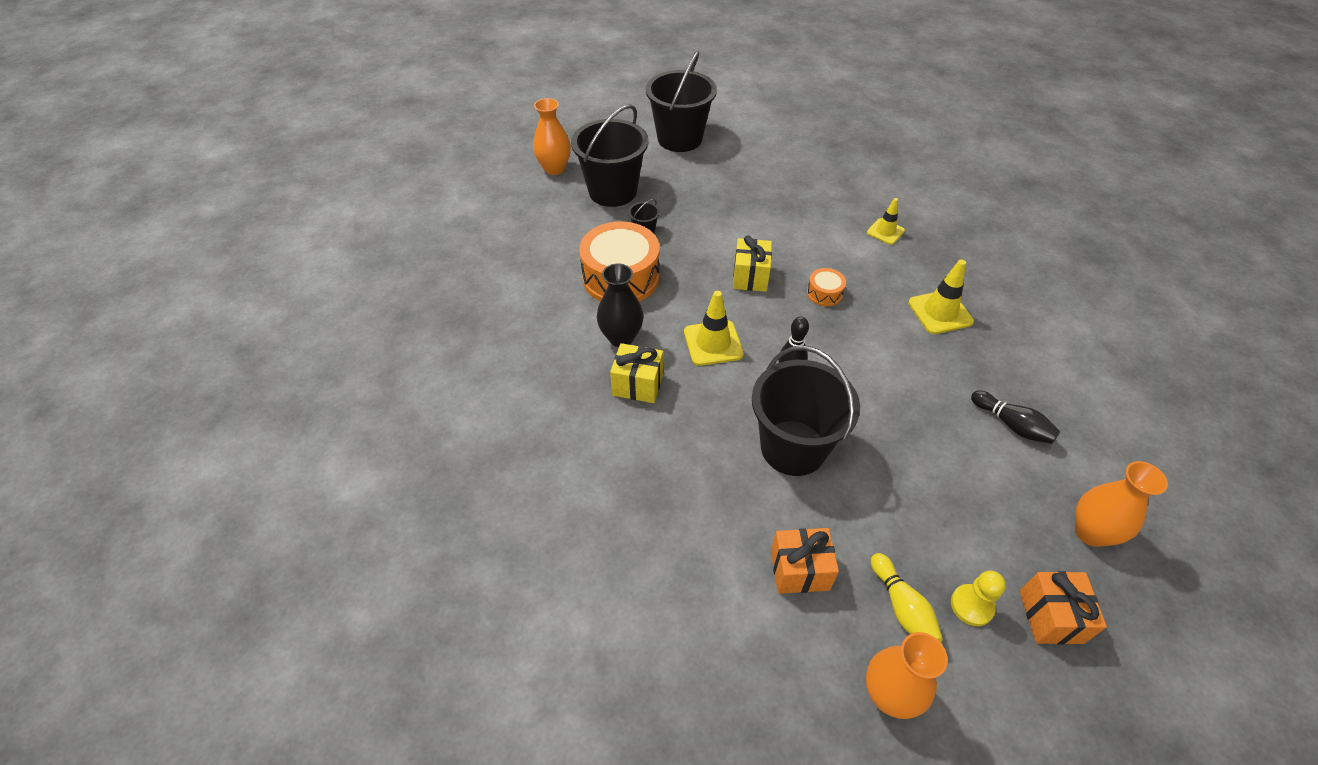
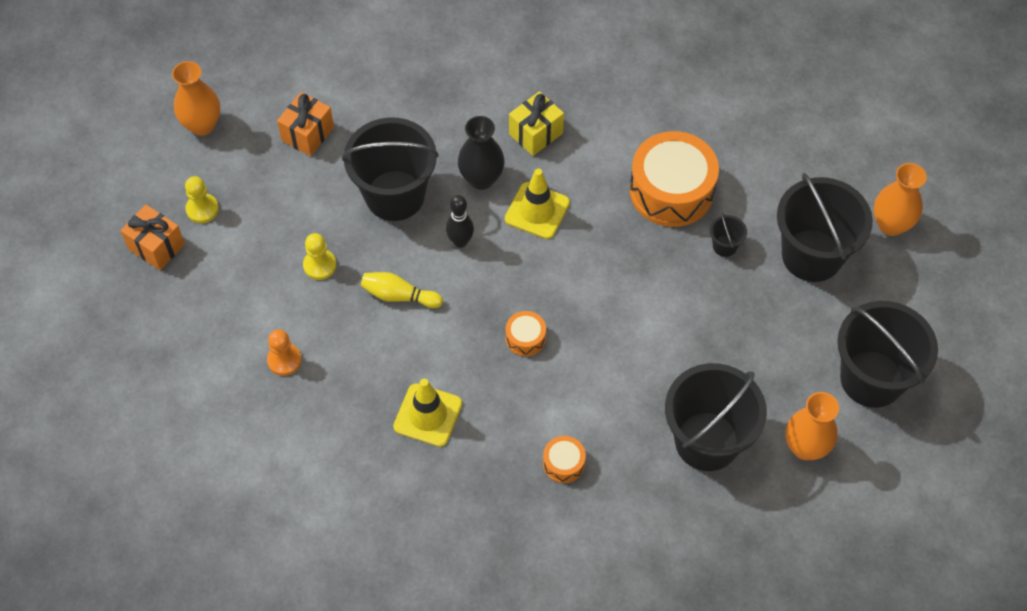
camera: 125 degrees right, 10 degrees up
(621, 337) = (595, 150): black vase -> black vase (481, 178)
(750, 277) = (593, 293): yellow gift -> none
(795, 182) = (707, 441): none -> black bucket
(885, 231) = (563, 463): yellow traffic cone -> orange drum
(902, 607) = (236, 171): yellow bowling pin -> yellow bowling pin (399, 296)
(912, 458) = (320, 265): none -> yellow pawn
(1012, 425) = (284, 360): black bowling pin -> orange pawn
(1090, 532) = (173, 326): orange vase -> orange vase (805, 447)

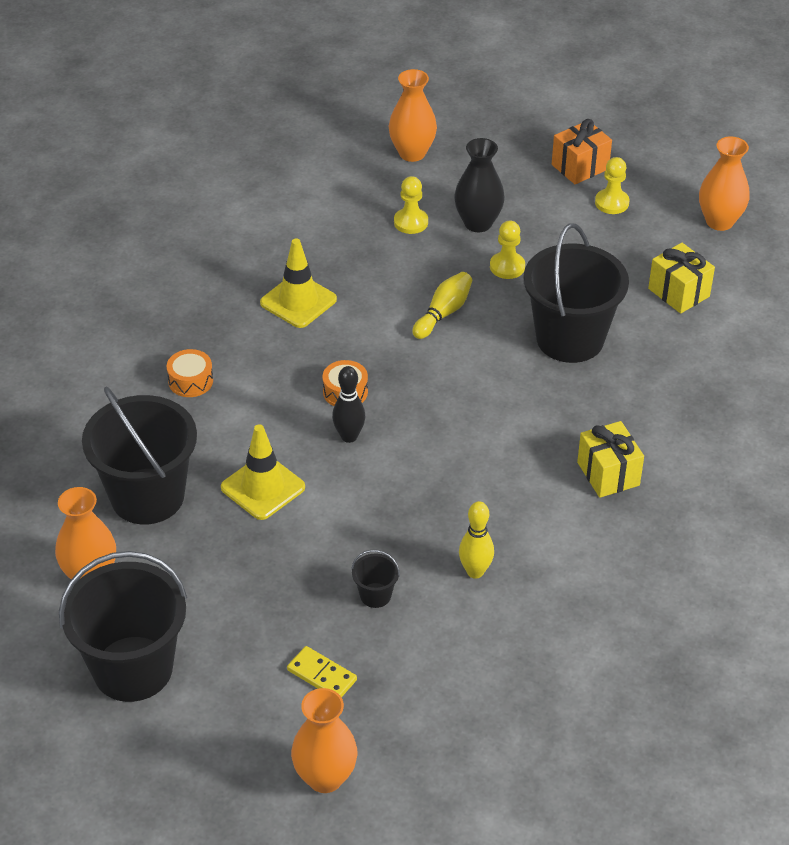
camera: 110 degrees right, 15 degrees down
(178, 393) = (412, 153): none -> orange vase
(284, 360) = (411, 222): orange pawn -> yellow pawn
(307, 134) = (679, 292): orange gift -> yellow gift
(460, 241) = (488, 374): black bowling pin -> black bowling pin (349, 436)
(481, 178) = (563, 411): black vase -> black vase (478, 223)
(537, 211) = (500, 445): yellow traffic cone -> yellow traffic cone (263, 487)
(671, 190) = (475, 571): orange drum -> yellow bowling pin
(812, 255) = (321, 675): black bucket -> yellow domino

